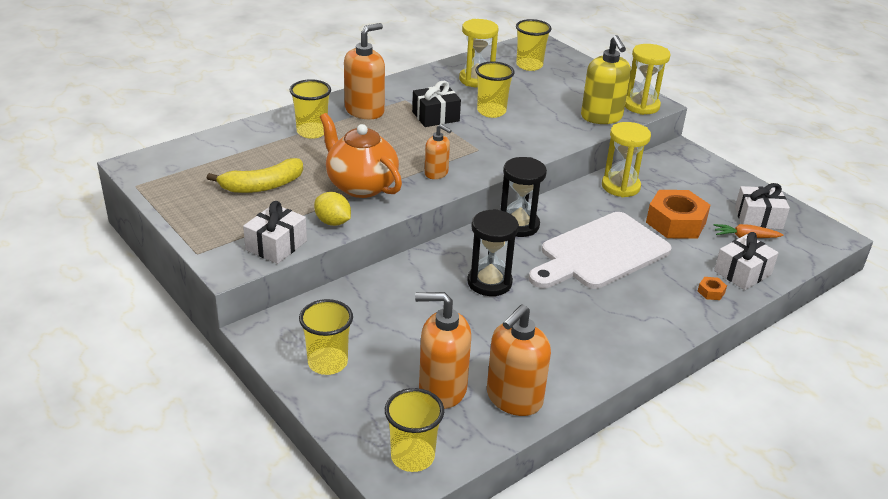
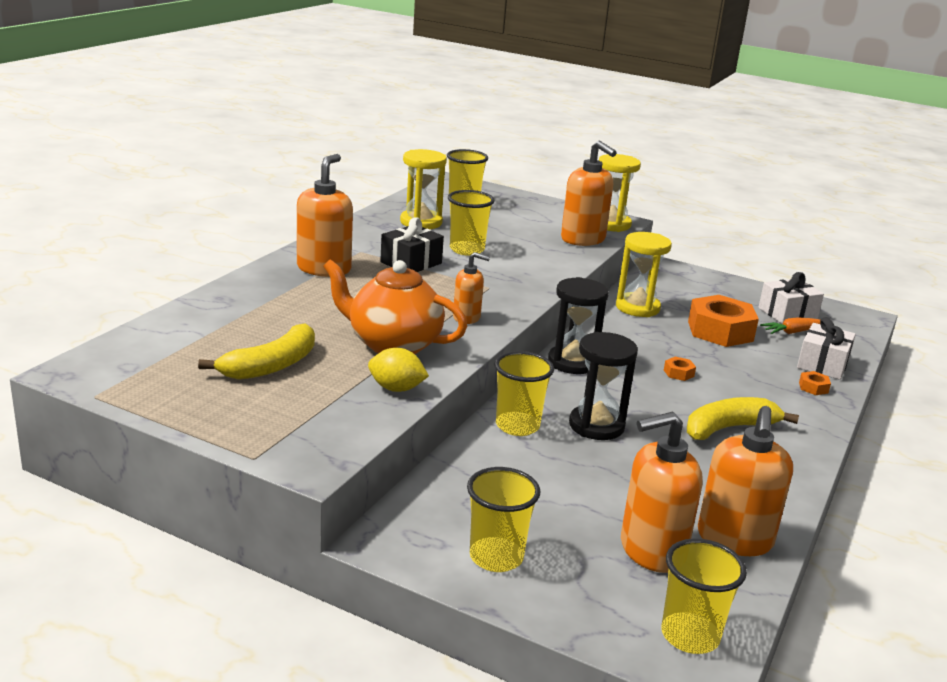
camera: 25 degrees left, 10 degrees down
(276, 245) = (350, 427): white gift -> none
(312, 132) = (280, 299): yellow cup -> yellow cup (517, 426)
(597, 310) = (729, 428): none -> yellow banana
(600, 253) = (678, 373): white cutting board -> orange nut
(601, 117) = (583, 239): yellow soap dispenser -> orange soap dispenser

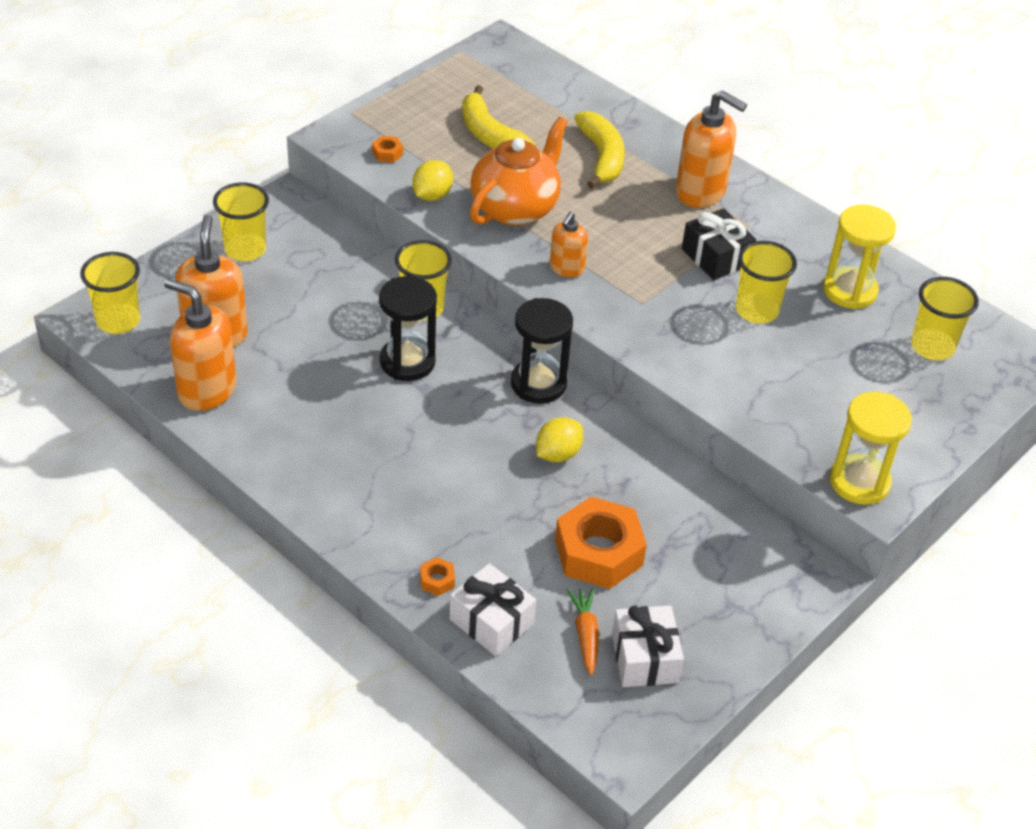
camera: 105 degrees right, 20 degrees up
(583, 239) = (796, 432): orange soap dispenser -> none
(637, 308) = (676, 492): yellow hourglass -> none
(642, 350) = (558, 454): none -> yellow lemon
(678, 373) = (497, 466): orange nut -> orange nut (387, 153)
(729, 428) = (373, 461): yellow banana -> yellow banana (601, 157)

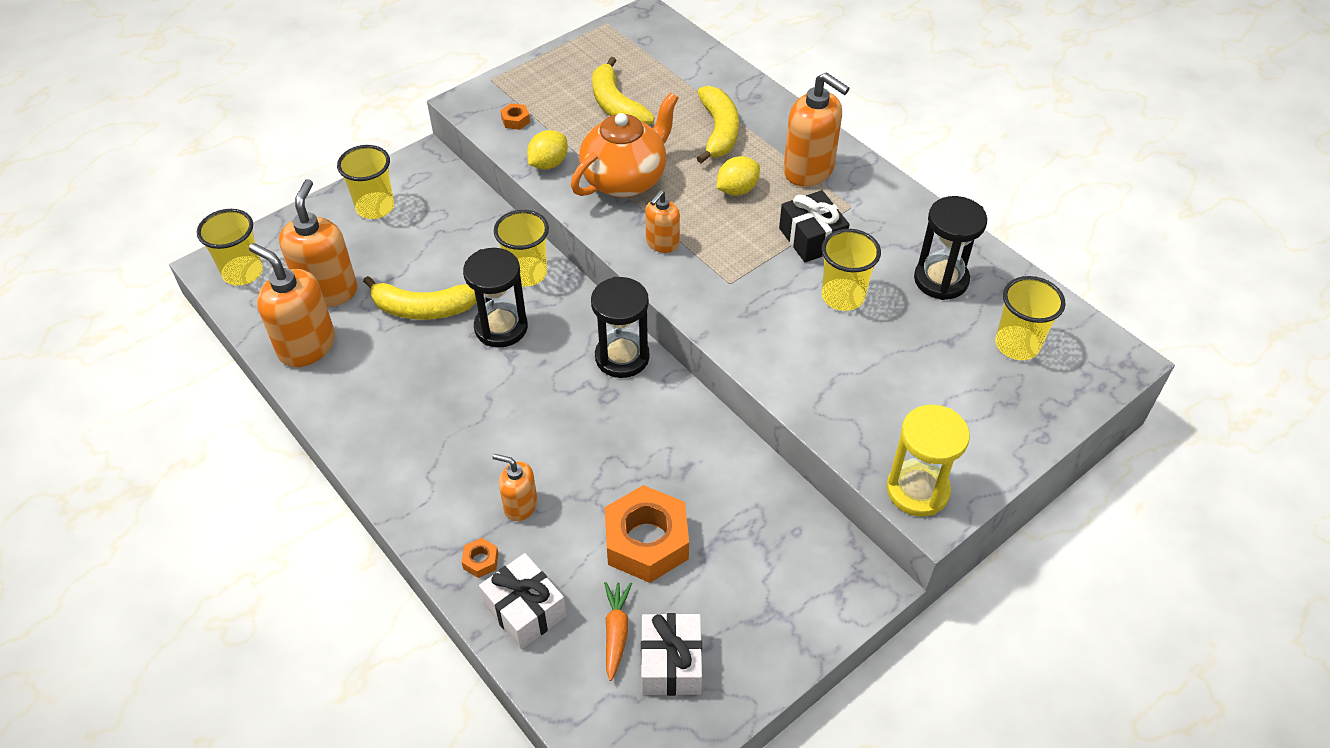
camera: 10 degrees right, 5 degrees up
(321, 347) = (423, 308): none -> yellow banana
(465, 527) = (520, 505): none -> orange soap dispenser
(558, 454) = (626, 432): yellow lemon -> yellow lemon (737, 190)
(849, 291) = (941, 280): yellow hourglass -> black hourglass

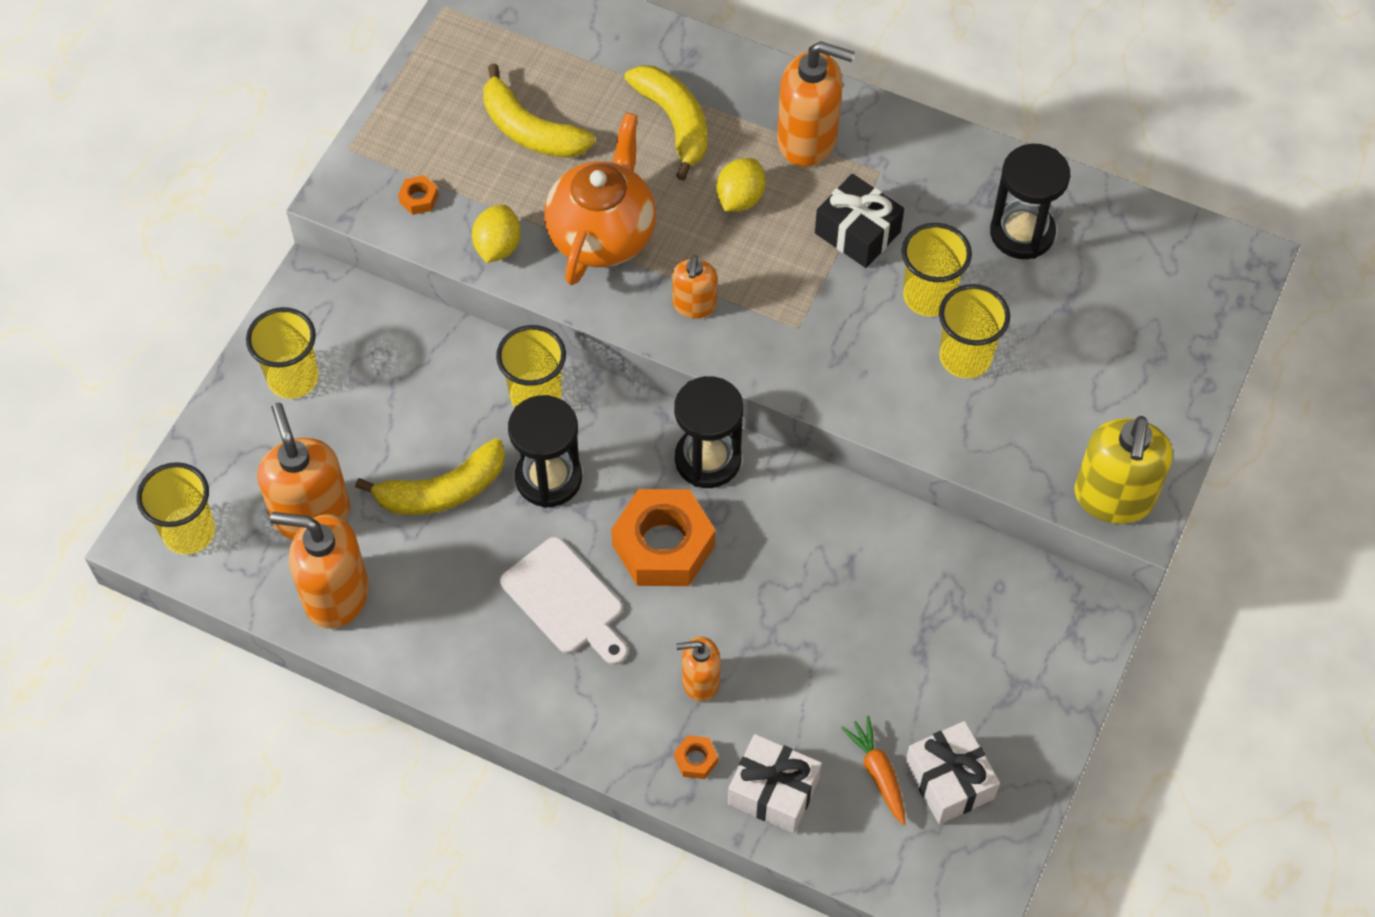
camera: 25 degrees left, 10 degrees up
(459, 411) = (566, 601): none -> white cutting board
(646, 541) = (854, 664): orange nut -> orange nut (663, 545)
(917, 490) = (1113, 498): yellow hourglass -> yellow soap dispenser
(1017, 345) = (1136, 284): yellow cup -> yellow cup (965, 357)

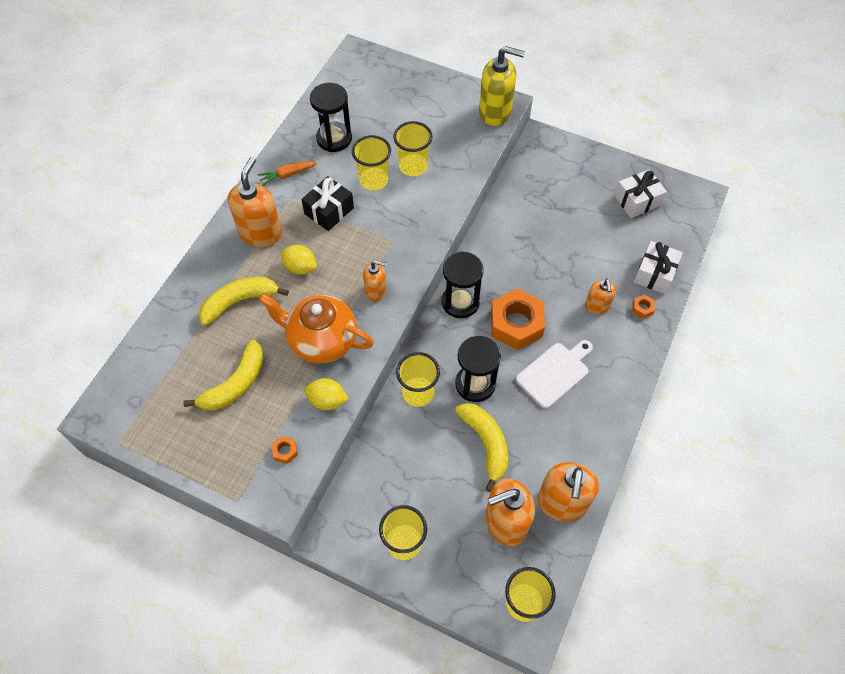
camera: 90 degrees left, 0 degrees up
(878, 773) = (637, 229): orange carrot -> orange carrot (287, 175)

